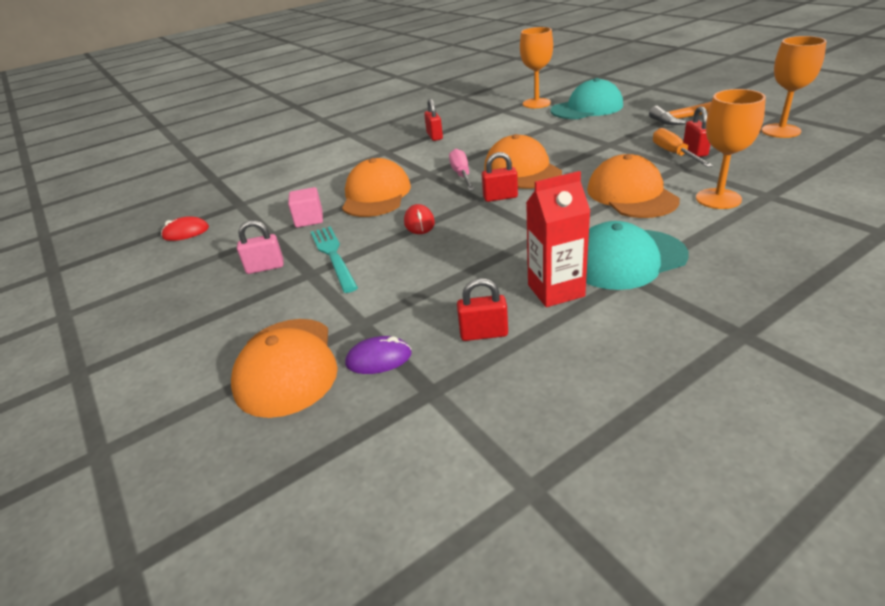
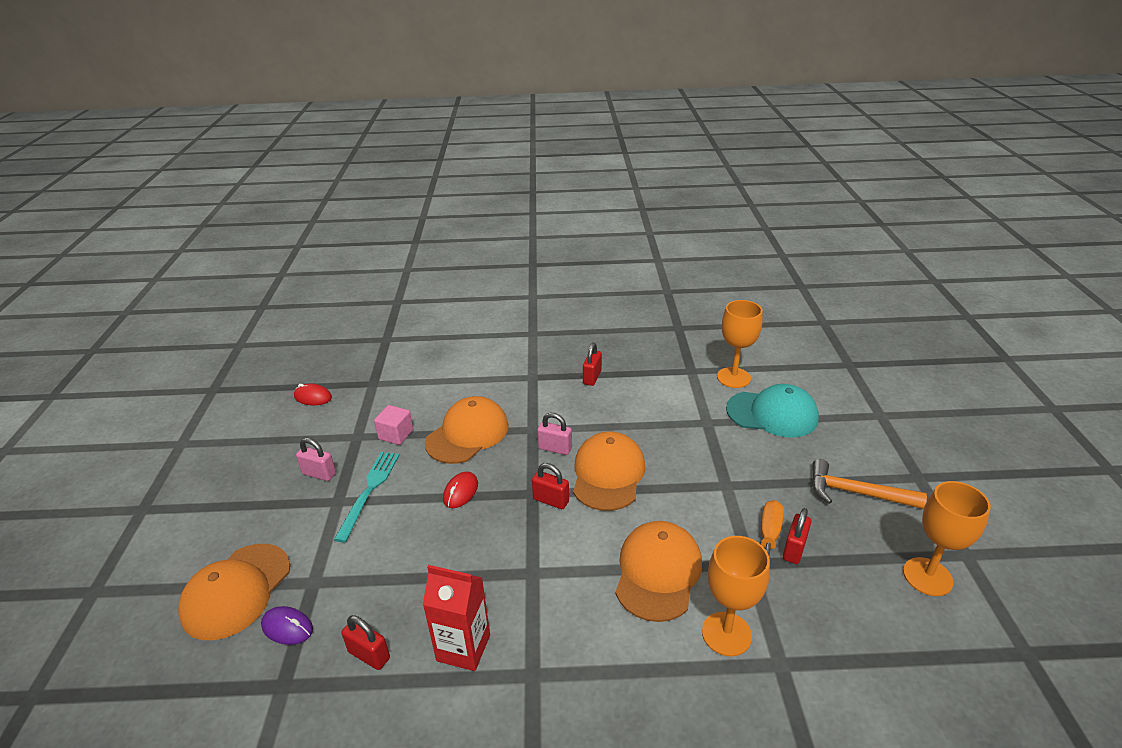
camera: 30 degrees right, 0 degrees up
(461, 175) = (555, 448): pink screwdriver -> pink padlock
(626, 259) = (554, 653): turquoise cap -> none

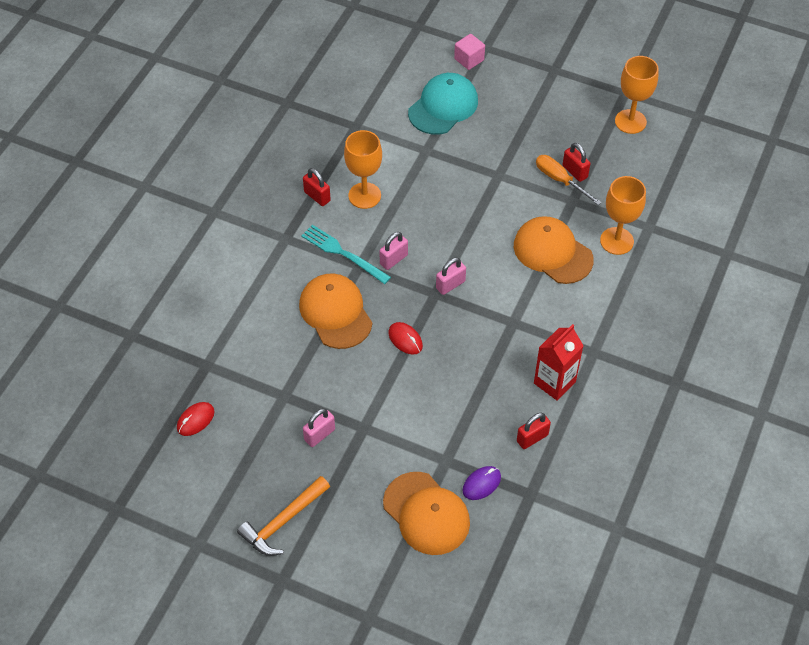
camera: 65 degrees left, 20 degrees up
(369, 491) = (365, 402): turquoise fork -> turquoise fork (343, 253)
(396, 434) = (301, 365): pink cube -> pink cube (469, 59)
(551, 500) = (450, 285): red padlock -> pink padlock
(608, 474) = (444, 238): orange cap -> none
(733, 377) = (384, 104): orange goblet -> orange goblet (364, 195)
(855, 493) = (548, 110): orange hammer -> orange hammer (283, 522)

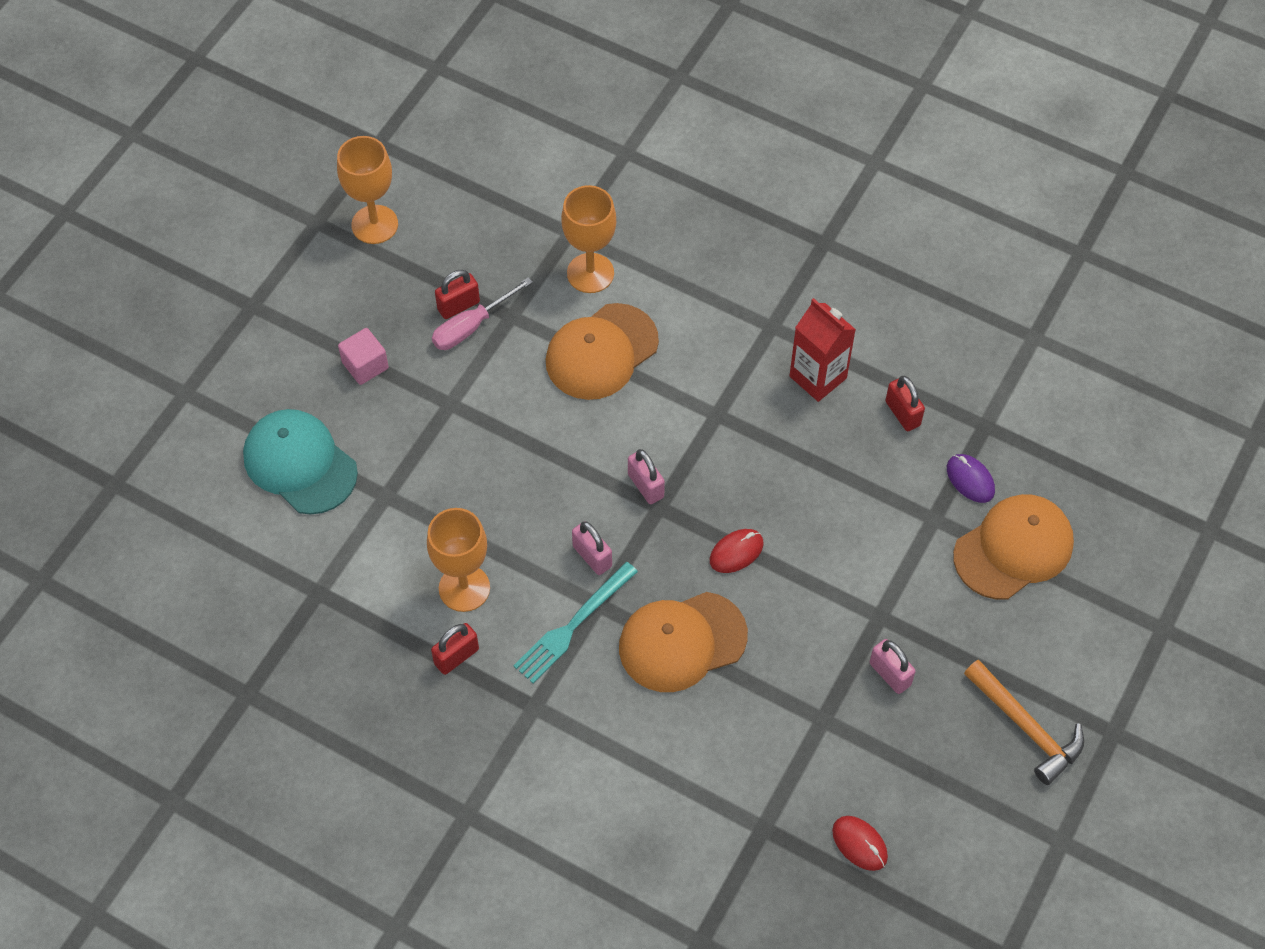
camera: 85 degrees left, 5 degrees up
(469, 59) = (206, 418): pink cube -> pink cube (365, 365)
(560, 180) = (471, 326): orange screwdriver -> pink screwdriver

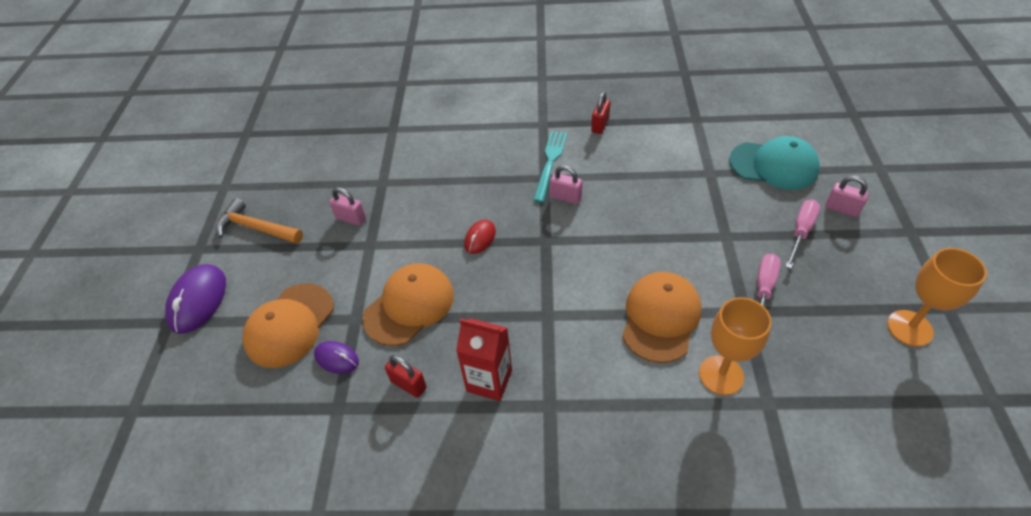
camera: 155 degrees right, 10 degrees down
(365, 365) = (801, 232): pink cube -> pink screwdriver
(458, 306) = (787, 299): red padlock -> none
(464, 588) = (623, 152): orange goblet -> none
(645, 486) = (563, 248): pink padlock -> pink padlock (841, 209)
(682, 642) = (483, 181): orange cap -> orange cap (409, 306)
(859, 844) = (338, 142): red mouse -> none
(1122, 642) = (198, 301): none -> purple mouse

